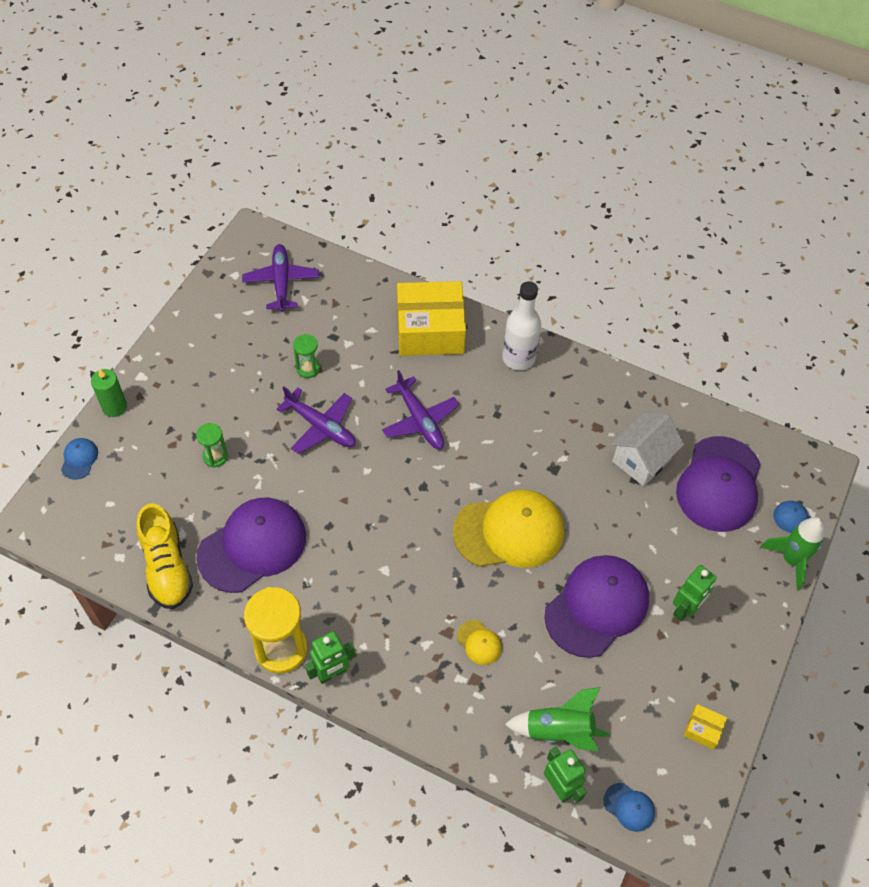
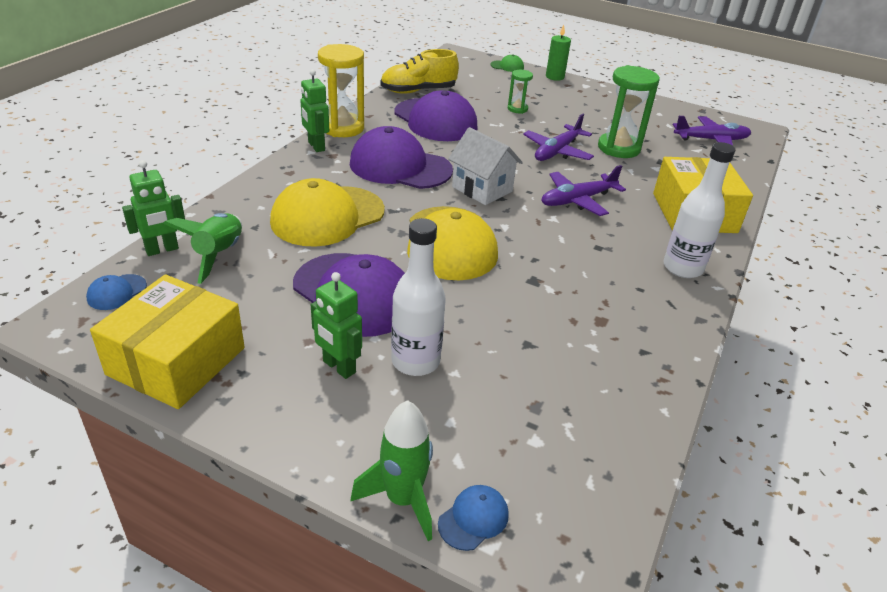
camera: 90 degrees right, 20 degrees down
(79, 459) = (507, 66): blue cap -> green cap
(308, 368) = (618, 148): green hourglass -> green hourglass, size x1.92
(479, 642) = (327, 216): yellow cap -> yellow cap, size x2.38
(641, 460) = (559, 354): white house -> white house (482, 189)
(668, 556) = (415, 361): none -> white bottle
(703, 729) = (176, 361): yellow box -> yellow box, size x2.47
(719, 484) = (531, 430): purple cap -> purple cap (400, 166)

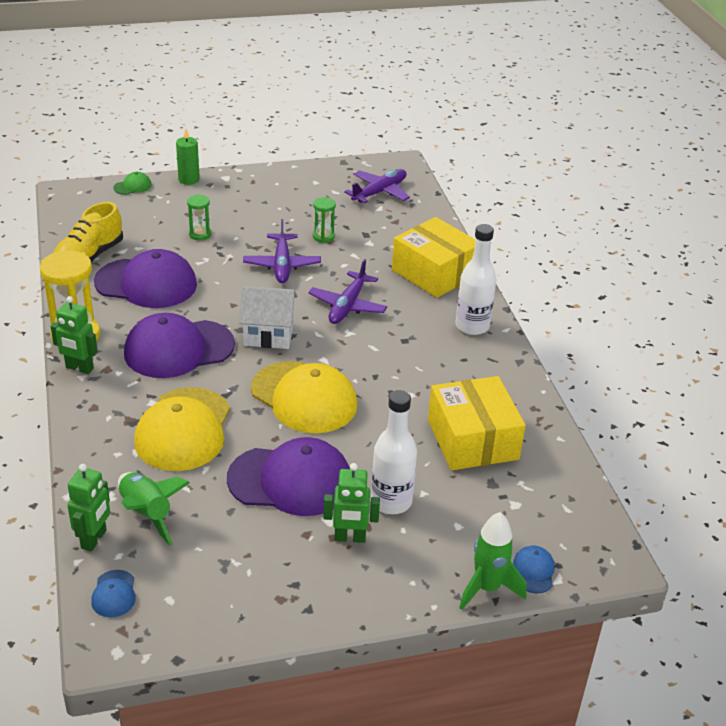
camera: 40 degrees left, 0 degrees up
(176, 361) = (239, 608): yellow box -> yellow box (472, 439)
(618, 148) = (323, 237): green hourglass -> green hourglass, size x0.52

